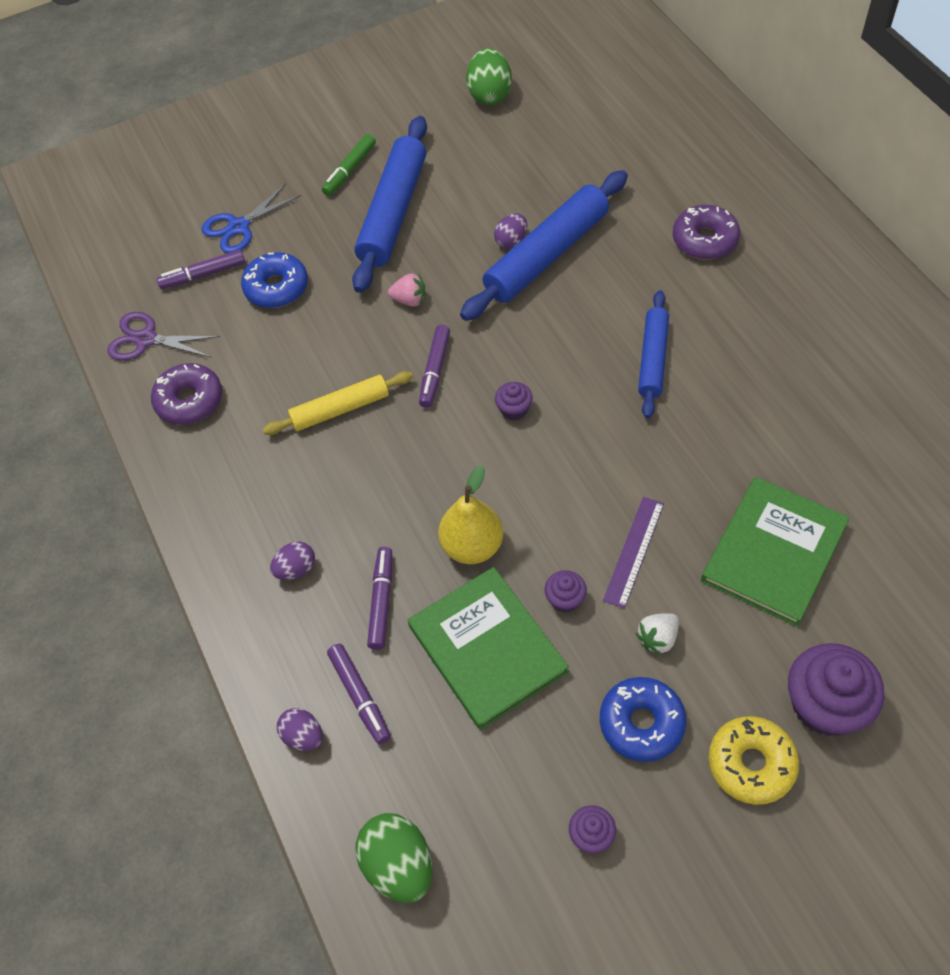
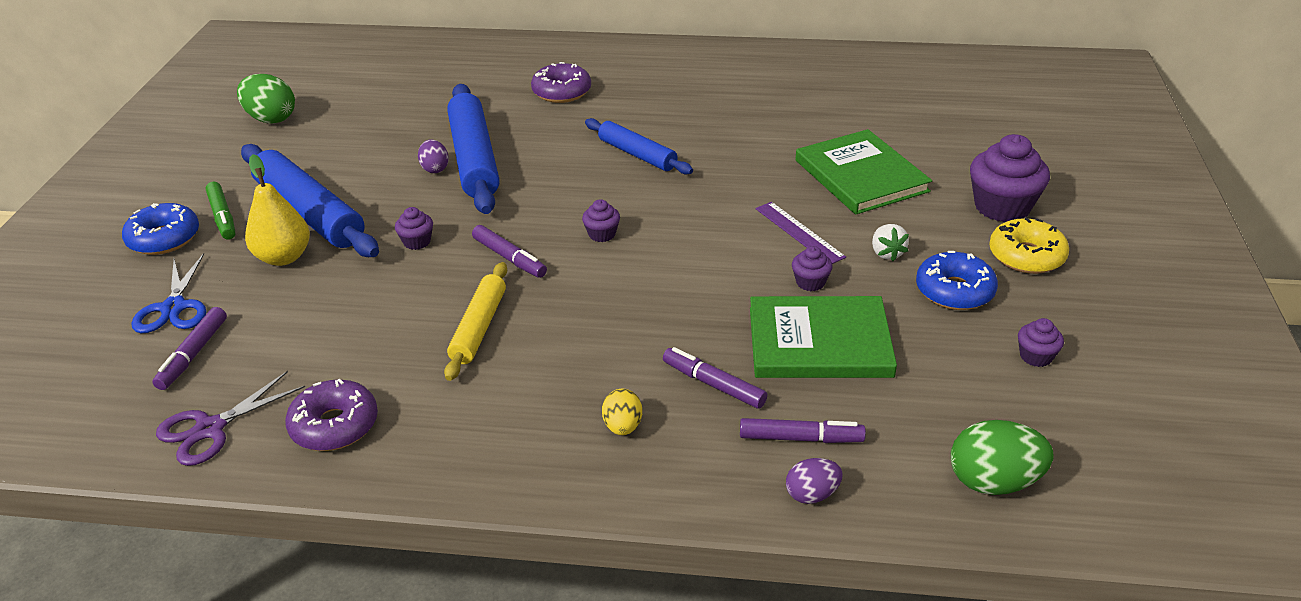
camera: 60 degrees left, 20 degrees down
(276, 288) = (285, 312): blue donut -> blue donut (164, 238)
(296, 569) = (623, 427): purple egg -> yellow egg
(410, 300) = (417, 242): pink strawberry -> purple cupcake
(472, 546) = (711, 309): yellow pear -> yellow pear (284, 257)

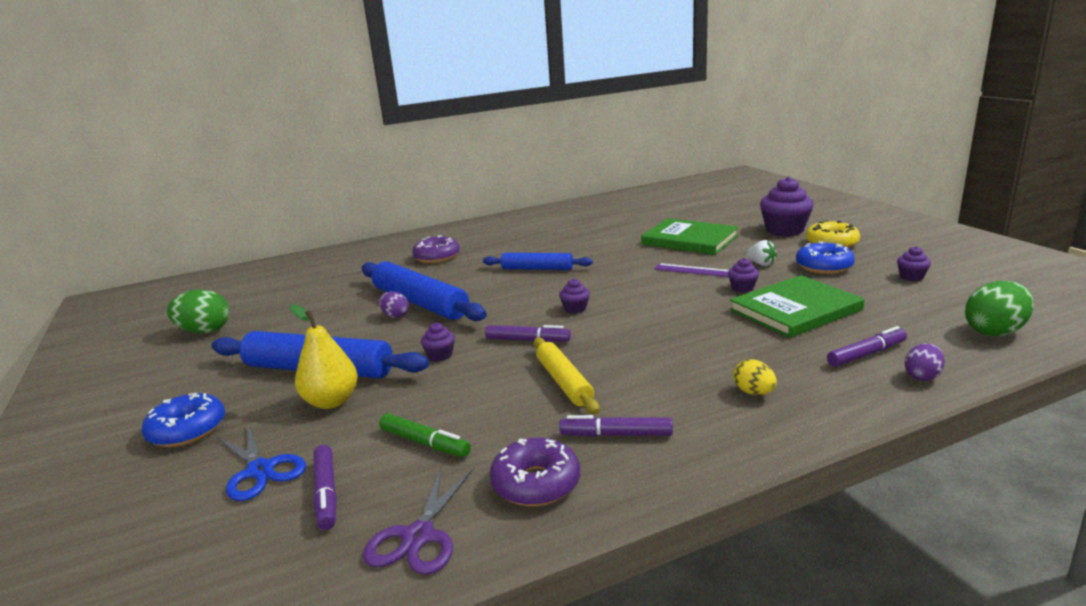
camera: 30 degrees left, 15 degrees down
(222, 217) = (234, 398): green marker -> green marker (424, 443)
(713, 384) = (771, 350): purple marker -> purple marker (616, 435)

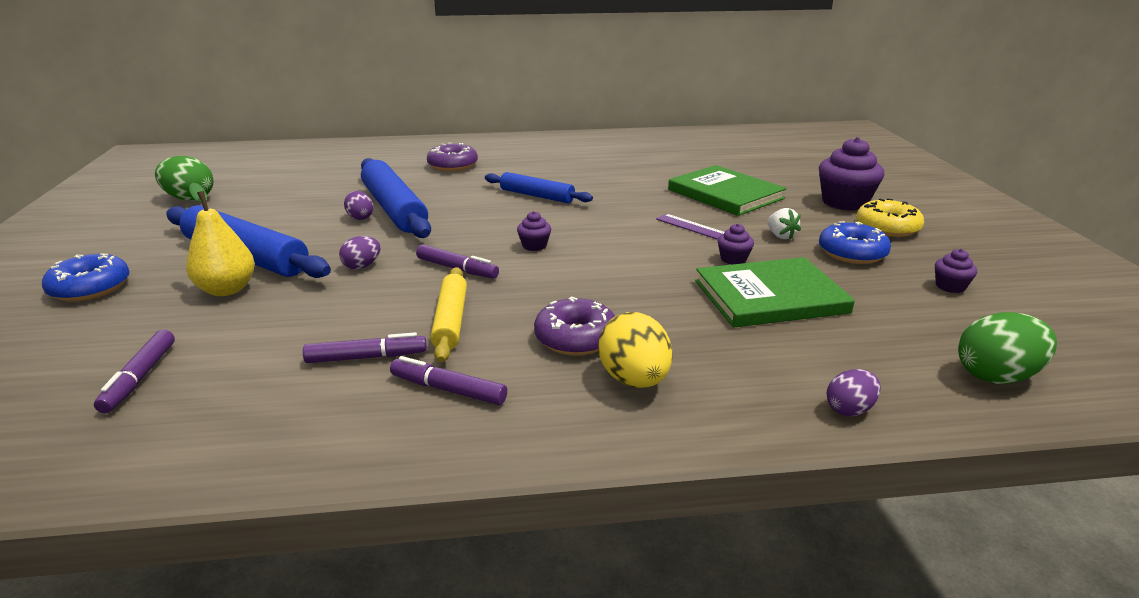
camera: 15 degrees right, 5 degrees up
(260, 470) = (109, 341): blue scissors -> none
(418, 536) = (173, 443): purple scissors -> none
(424, 443) = (266, 351): green marker -> none
(440, 355) = (362, 266): purple cupcake -> purple egg
(536, 483) = (325, 420): purple donut -> purple donut (576, 338)
(753, 392) = (634, 380): yellow egg -> yellow egg, size x1.69
(866, 354) = (806, 367): purple marker -> purple marker (366, 357)

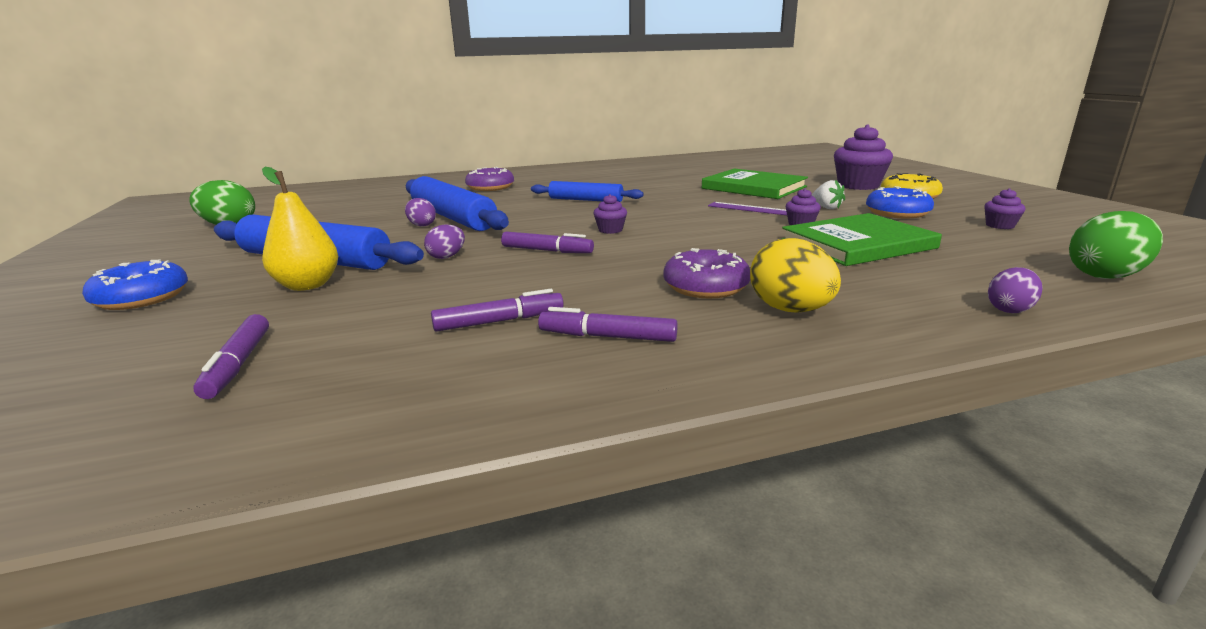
camera: 10 degrees left, 5 degrees down
(450, 321) = (569, 286): yellow rolling pin -> none

